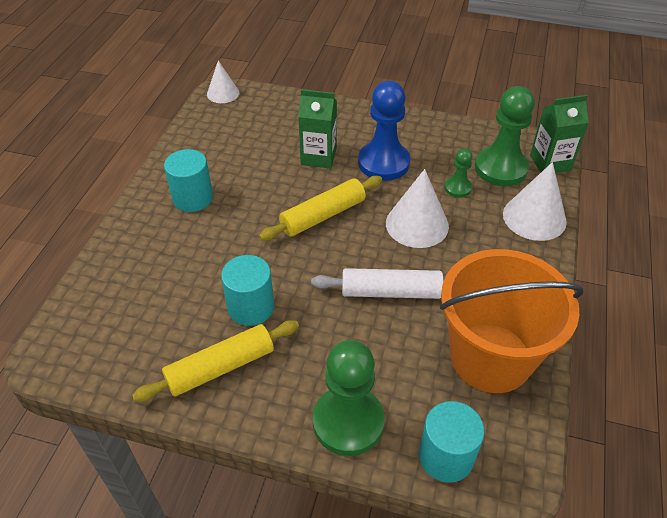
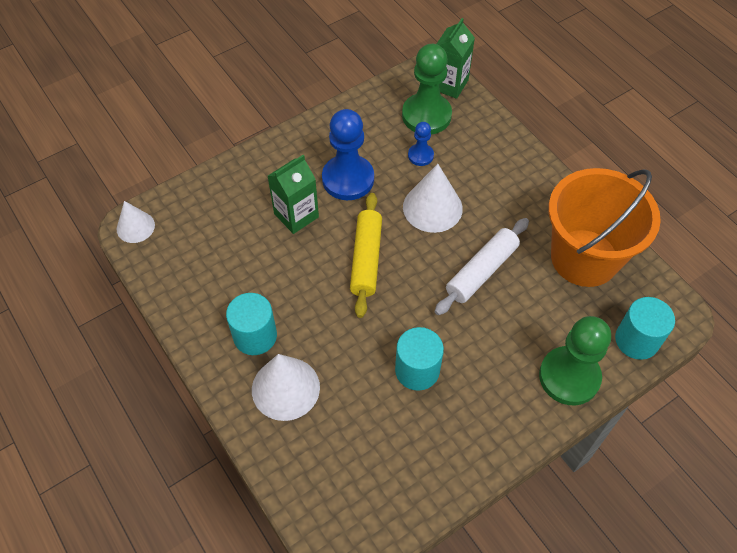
camera: 50 degrees left, 10 degrees up
(220, 367) = (457, 427): yellow rolling pin -> none
(458, 188) = (420, 155): green pawn -> blue pawn
(534, 217) = (491, 136): white cone -> white cone (285, 388)

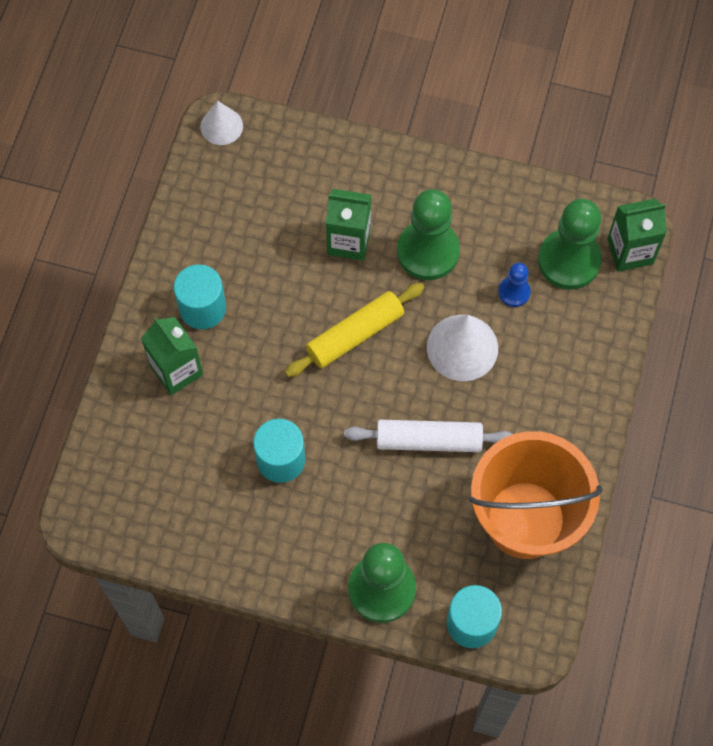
camera: 50 degrees right, 10 degrees up
(285, 388) = (176, 370): white cone -> green carton
(348, 179) = (428, 251): blue pawn -> green pawn

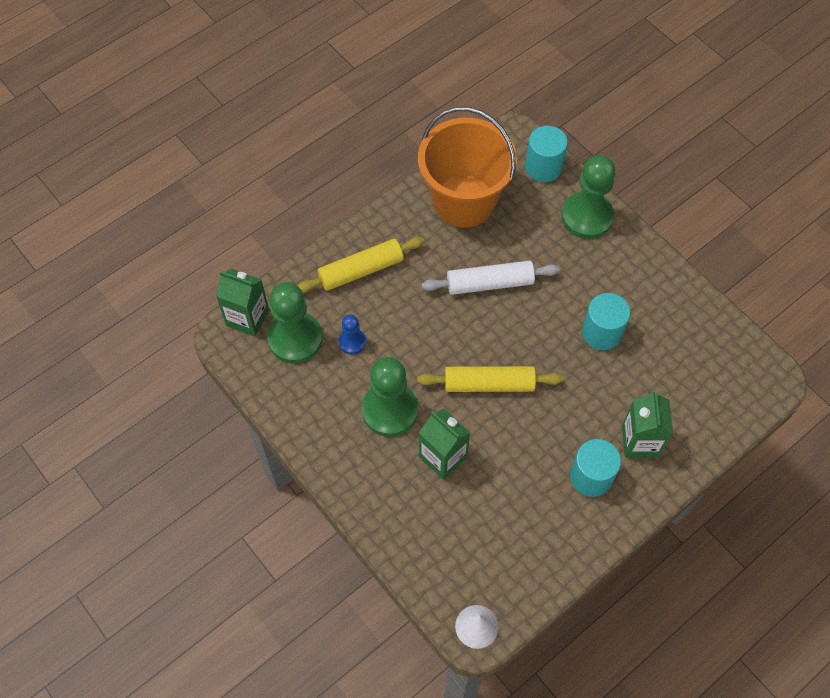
camera: 145 degrees left, 5 degrees down
(428, 440) = (490, 283): white rolling pin -> white rolling pin turned 45 degrees counterclockwise
(462, 347) = (419, 327): white cone -> none
(566, 369) = (361, 270): none -> yellow rolling pin

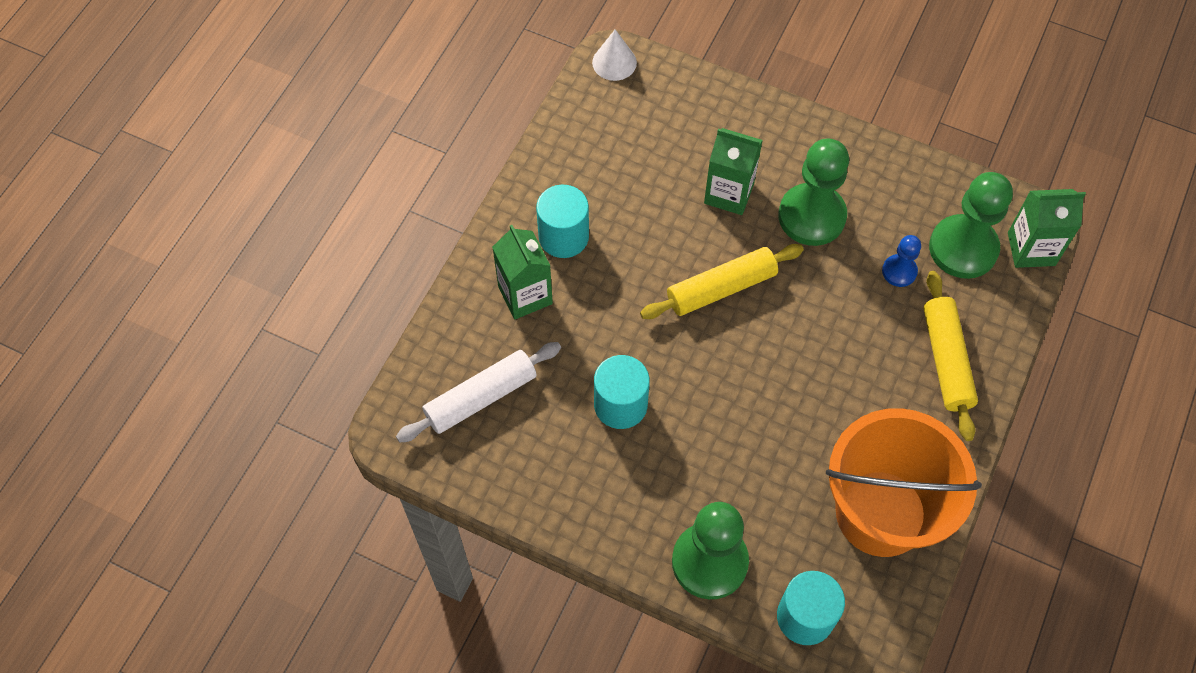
camera: 155 degrees right, 0 degrees up
(361, 270) = (946, 360): yellow rolling pin -> yellow rolling pin turned 45 degrees counterclockwise
(490, 283) = (785, 410): white rolling pin -> white rolling pin (480, 397)

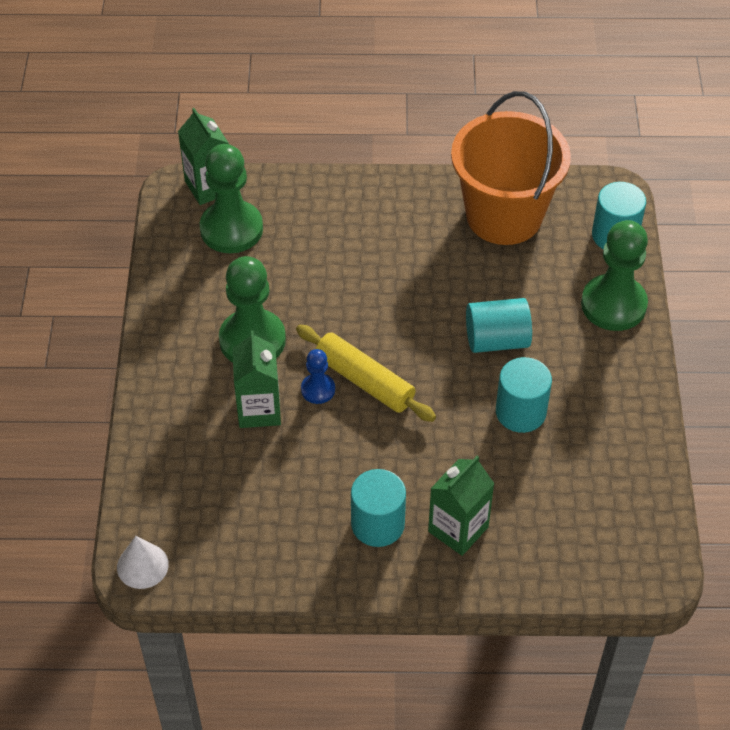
camera: 115 degrees left, 10 degrees down
(480, 397) = (580, 519): white rolling pin -> none
(716, 425) = (497, 340): none -> turquoise cylinder
(899, 271) = (278, 264): blue pawn -> blue pawn (318, 389)
(946, 360) = (346, 212): yellow rolling pin -> none

